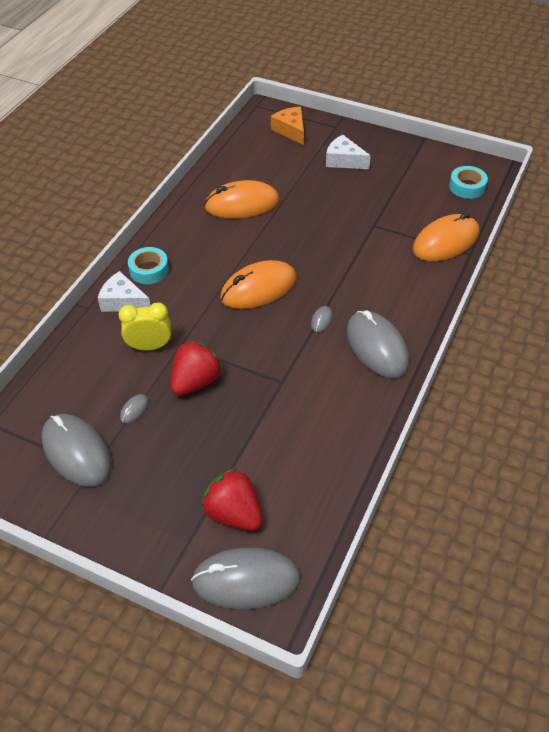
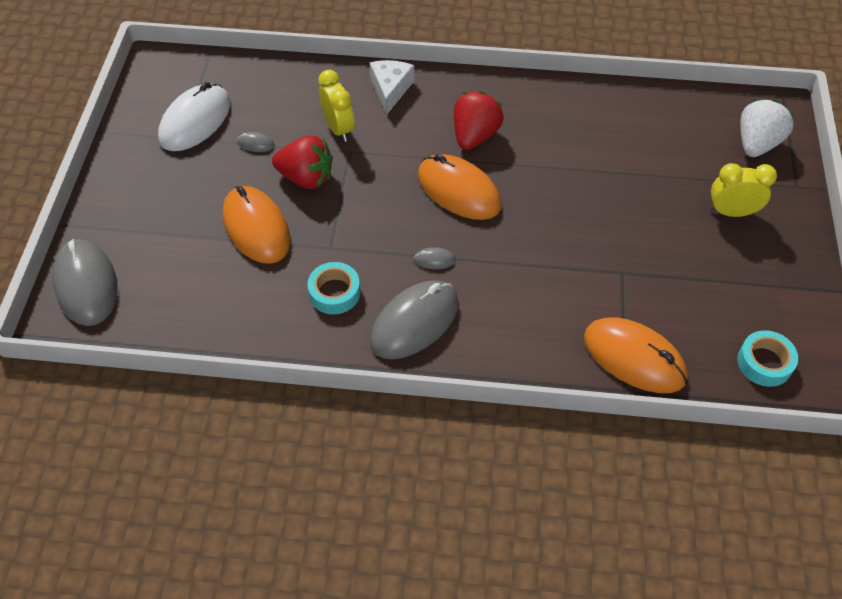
camera: 70 degrees right, 5 degrees up
(77, 452) = (195, 121): grey mouse -> white mouse
(149, 270) = (443, 94): turquoise tape -> turquoise tape (334, 293)
(234, 513) = (156, 255): red strawberry -> red strawberry (475, 136)
(242, 204) = (589, 137): orange mouse -> orange mouse (256, 228)
(291, 130) = (757, 144): orange cheese -> white strawberry
(344, 160) = (731, 212): white cheese -> yellow clock

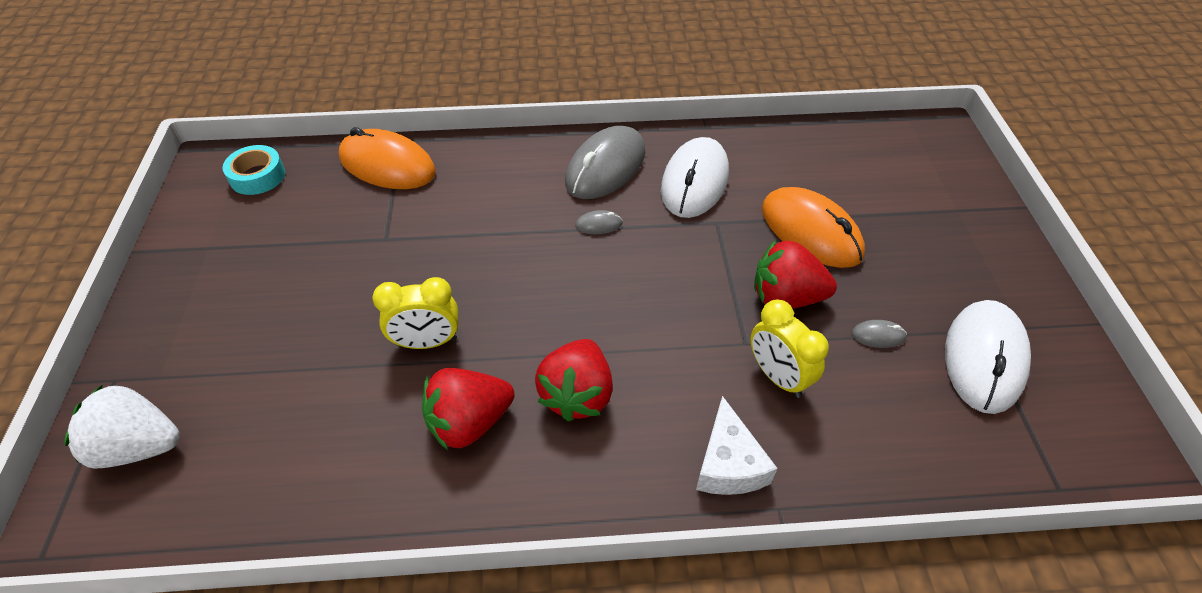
camera: 170 degrees right, 5 degrees down
(86, 285) = (943, 158): grey mouse -> none
(334, 293) = (694, 182): turquoise tape -> white mouse
(459, 190) = (586, 308): orange mouse -> none
(546, 129) = (469, 422): none -> red strawberry
(731, 212) = (226, 328): yellow clock -> yellow clock (427, 342)
(757, 144) = (139, 446): white strawberry -> white strawberry turned 75 degrees clockwise

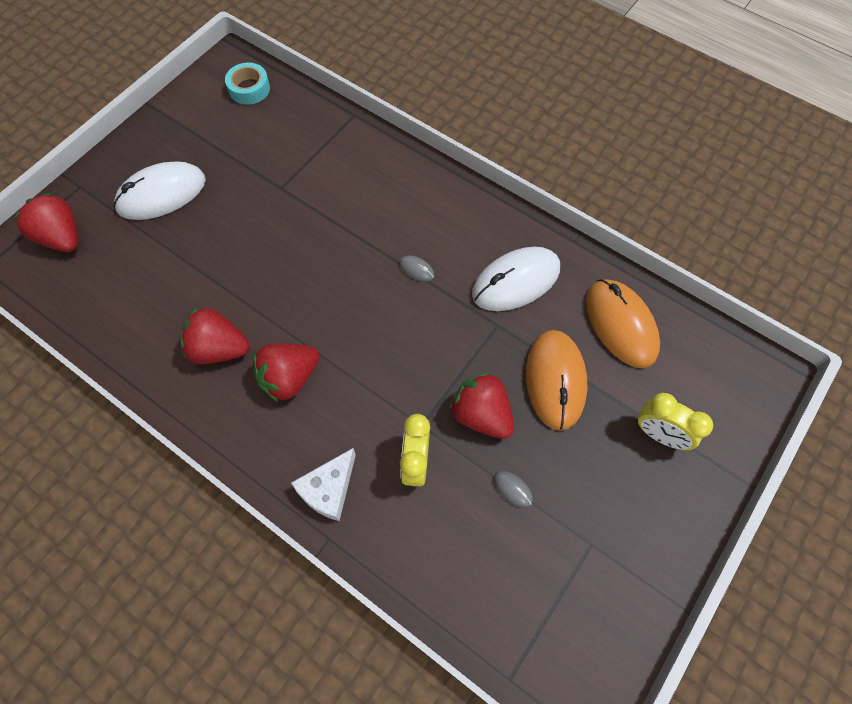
camera: 40 degrees right, 15 degrees up
(139, 446) = (62, 237): white strawberry -> red strawberry
(387, 165) = (329, 130): orange mouse -> orange mouse (621, 324)
(427, 342) = (242, 279): yellow clock -> yellow clock (659, 434)
(605, 167) = (466, 226): grey mouse -> none
(984, 358) = (567, 563): white mouse -> white mouse (161, 194)

